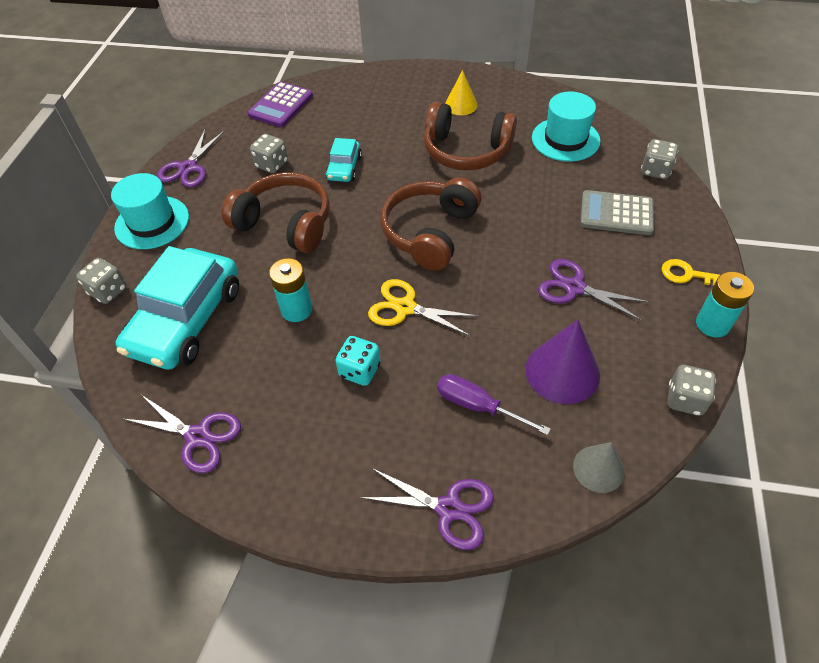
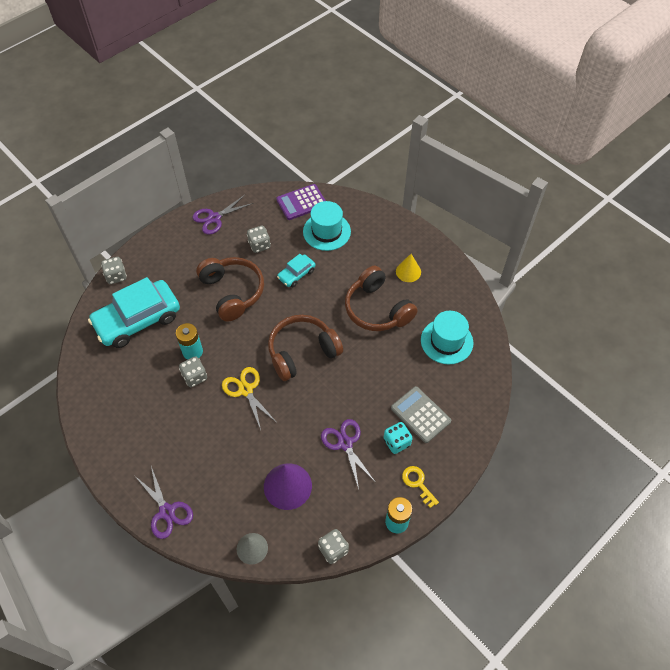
camera: 35 degrees right, 5 degrees up
(152, 222) = (168, 245): turquoise hat -> turquoise hat (326, 231)
(198, 437) = (93, 390): purple scissors -> none
(360, 370) = (192, 409): turquoise dice -> turquoise dice (396, 442)
(478, 406) = (228, 472): purple screwdriver -> none
(655, 170) = (478, 402): grey dice -> grey dice (195, 377)

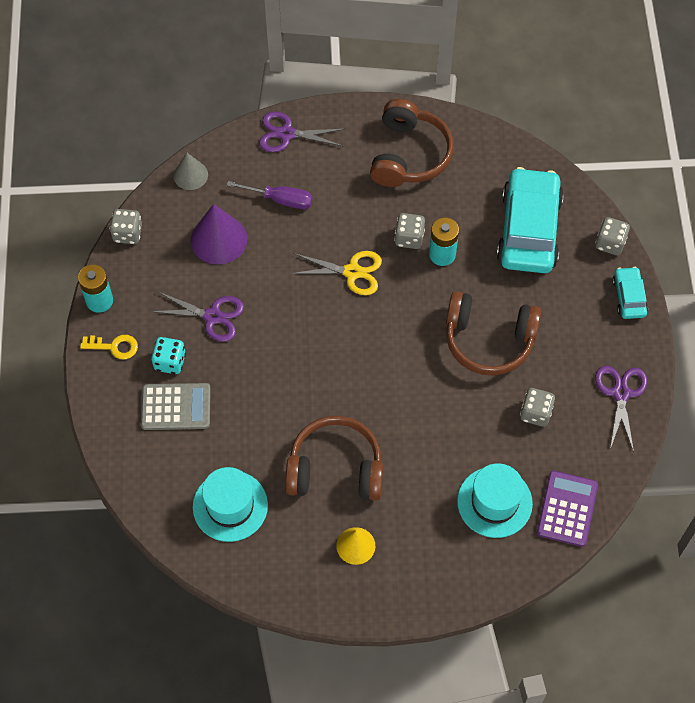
camera: 130 degrees right, 5 degrees up
(225, 472) = (280, 199): none -> purple screwdriver
(296, 274) = (458, 421): turquoise car -> turquoise car (629, 297)
(302, 352) = (349, 353): brown headphones -> brown headphones (409, 155)

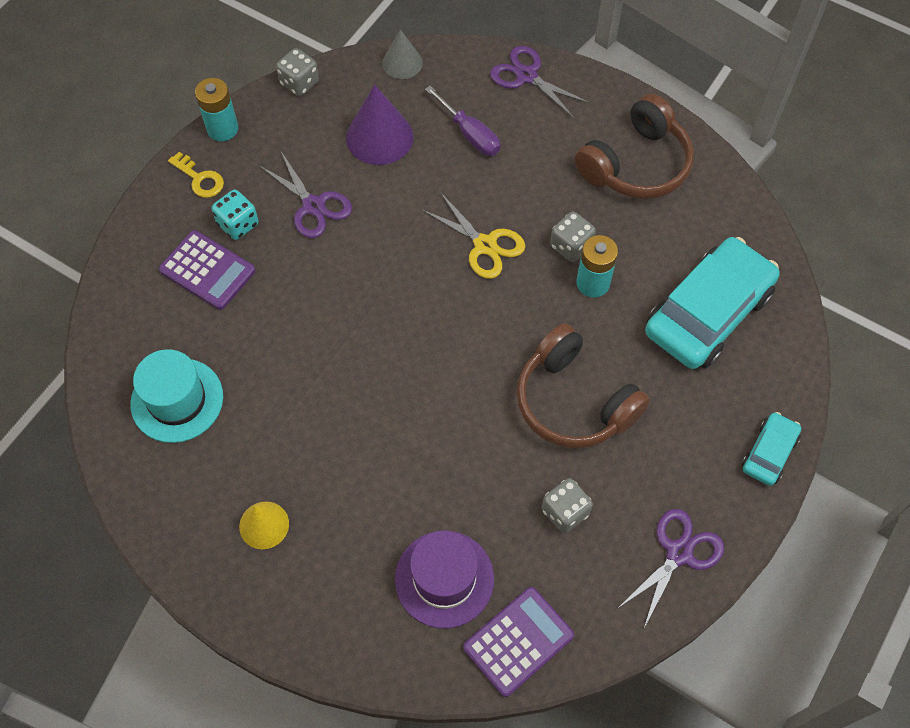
camera: 35 degrees right, 0 degrees up
(176, 407) = (207, 270): grey calculator -> purple calculator
(335, 468) = (308, 431): brown headphones -> none
(494, 502) = (444, 579): turquoise hat -> purple hat
(610, 243) = (790, 381): grey dice -> none

